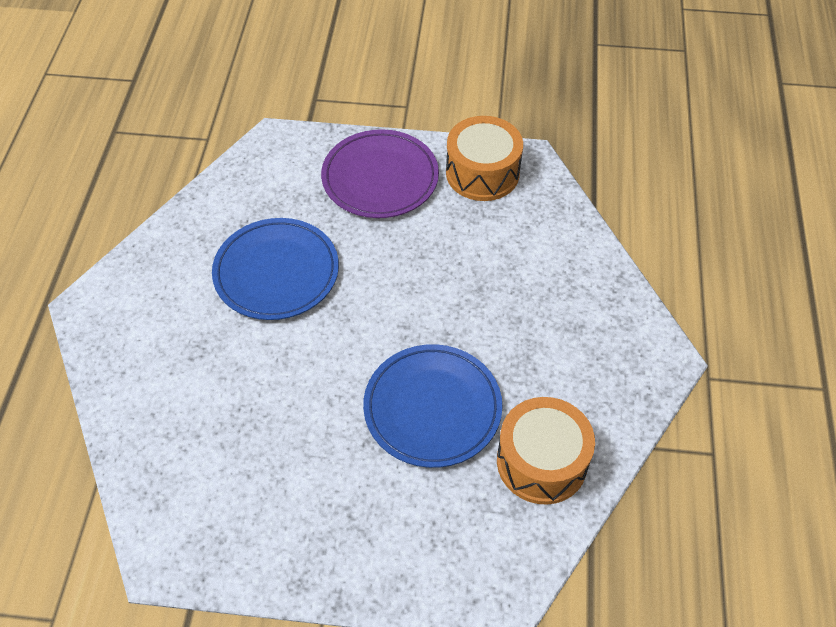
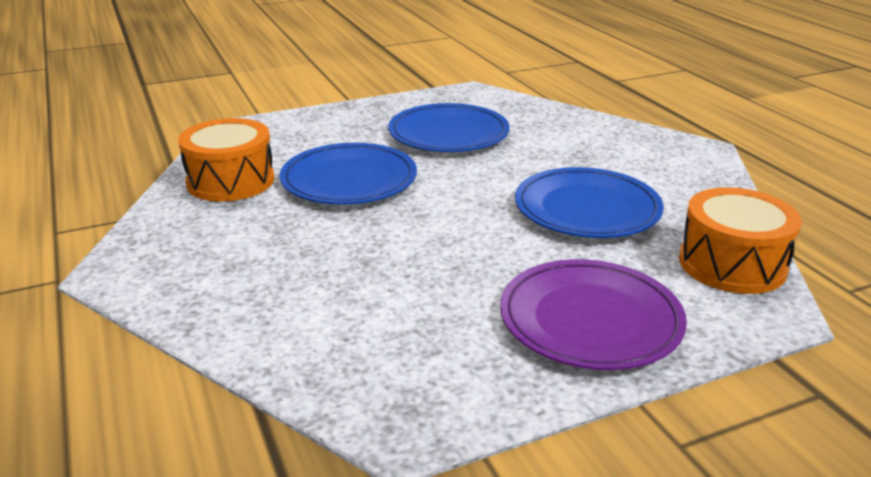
camera: 150 degrees right, 25 degrees down
(280, 454) = (448, 134): none -> blue plate
(482, 173) = (460, 379): orange drum -> orange drum (732, 264)

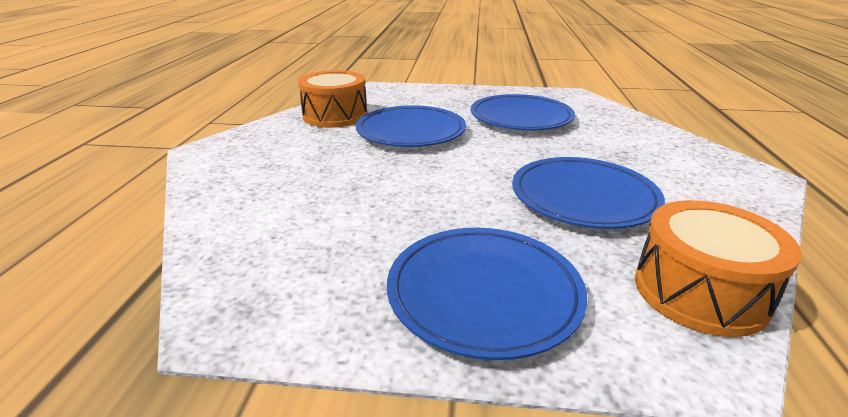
camera: 30 degrees right, 0 degrees up
(590, 320) = (484, 293): purple plate -> blue plate

